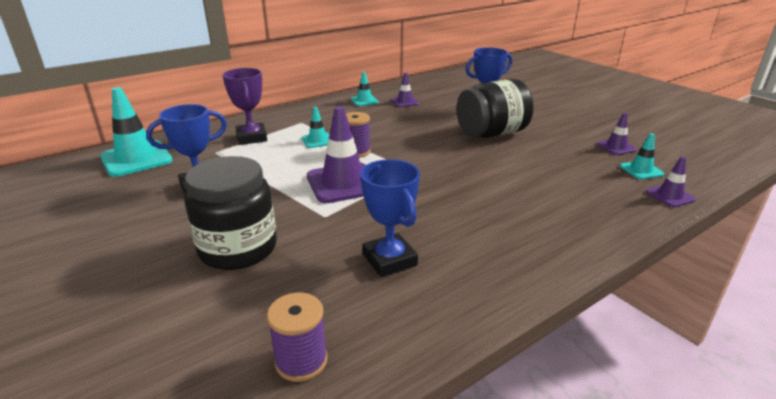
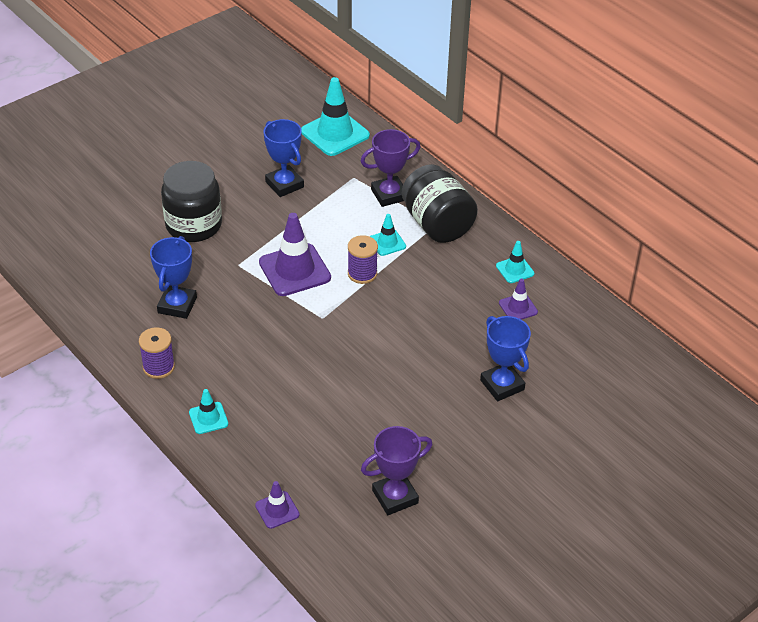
camera: 85 degrees right, 15 degrees up
(301, 361) = (84, 272): purple spool -> purple spool (158, 367)
(389, 260) = (177, 305): blue trophy -> blue trophy turned 45 degrees counterclockwise
(491, 133) = (423, 385): black jar -> black jar (437, 224)
(616, 147) = (395, 497): purple traffic cone -> purple trophy
(641, 170) = (334, 503): turquoise traffic cone -> turquoise traffic cone (208, 418)

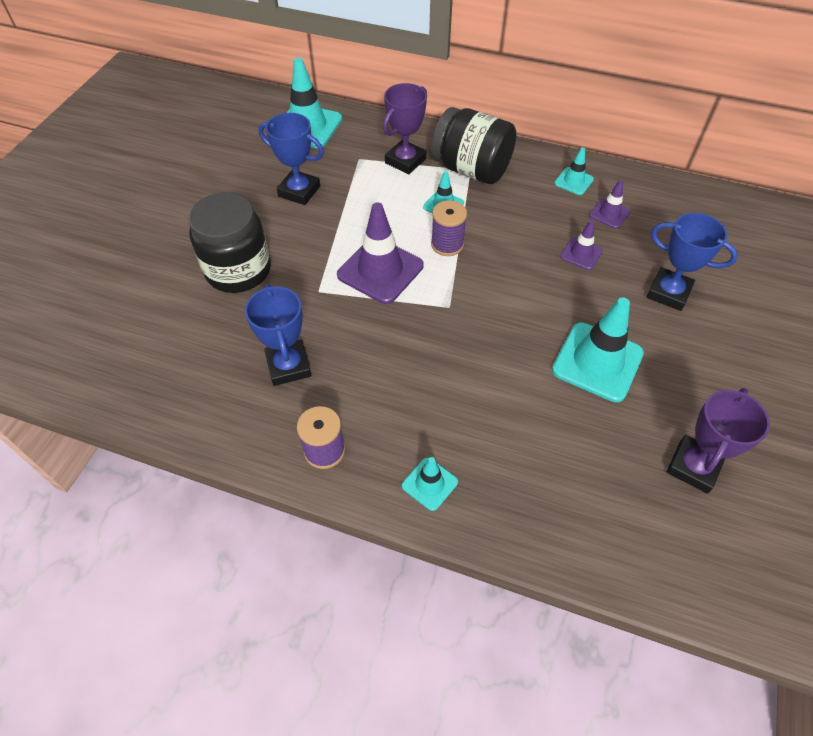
camera: 30 degrees left, 10 degrees up
(277, 510) = (598, 557): purple traffic cone -> purple traffic cone (581, 254)
(395, 404) = (597, 362): none -> turquoise traffic cone

